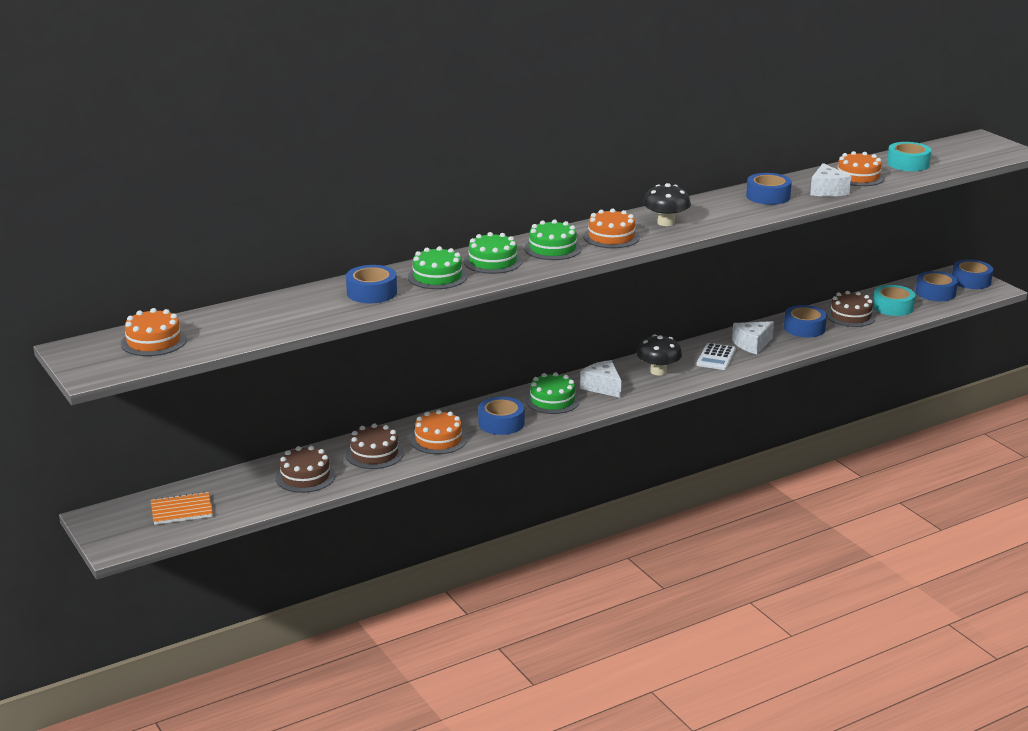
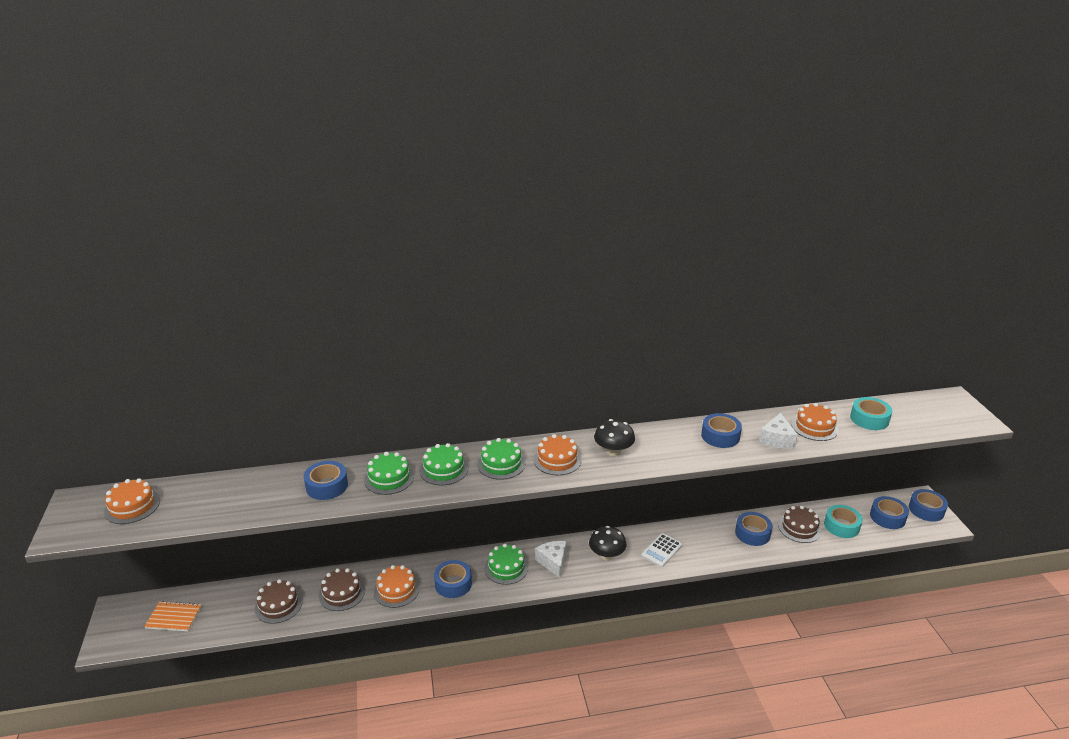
camera: 20 degrees right, 5 degrees up
(752, 344) = (699, 542): white cheese -> none

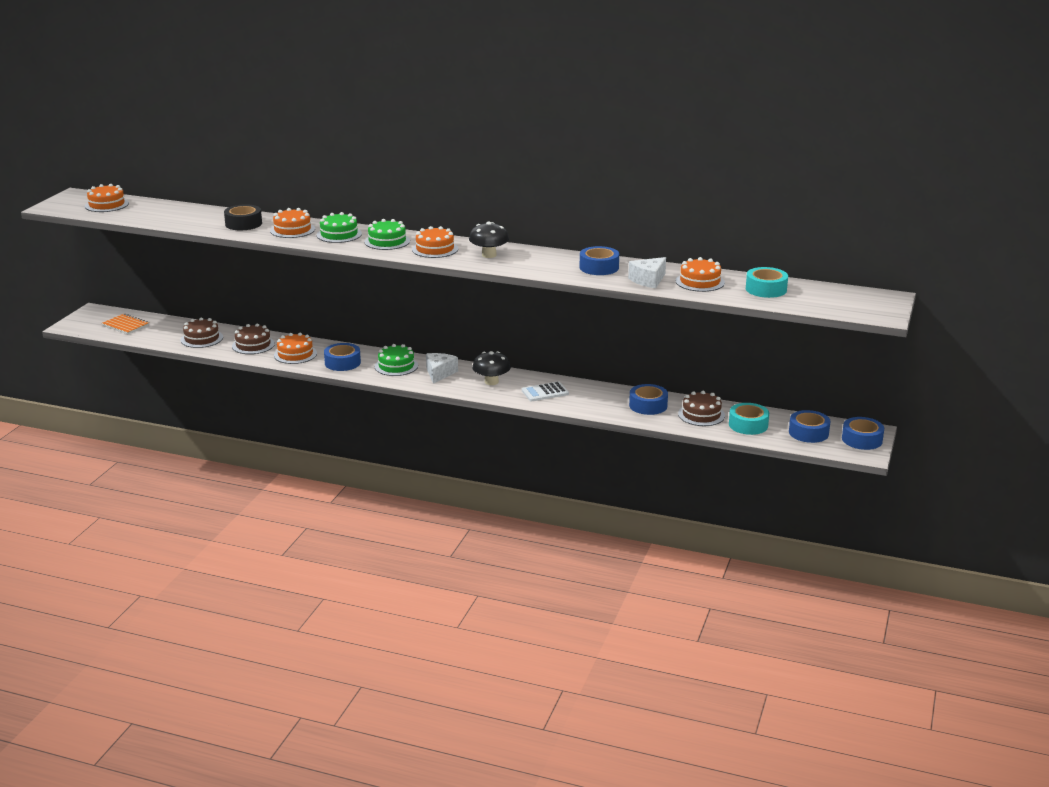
camera: 30 degrees right, 5 degrees down
(327, 486) = (243, 224): blue tape -> black tape
(389, 478) = (292, 230): green cake -> orange cake

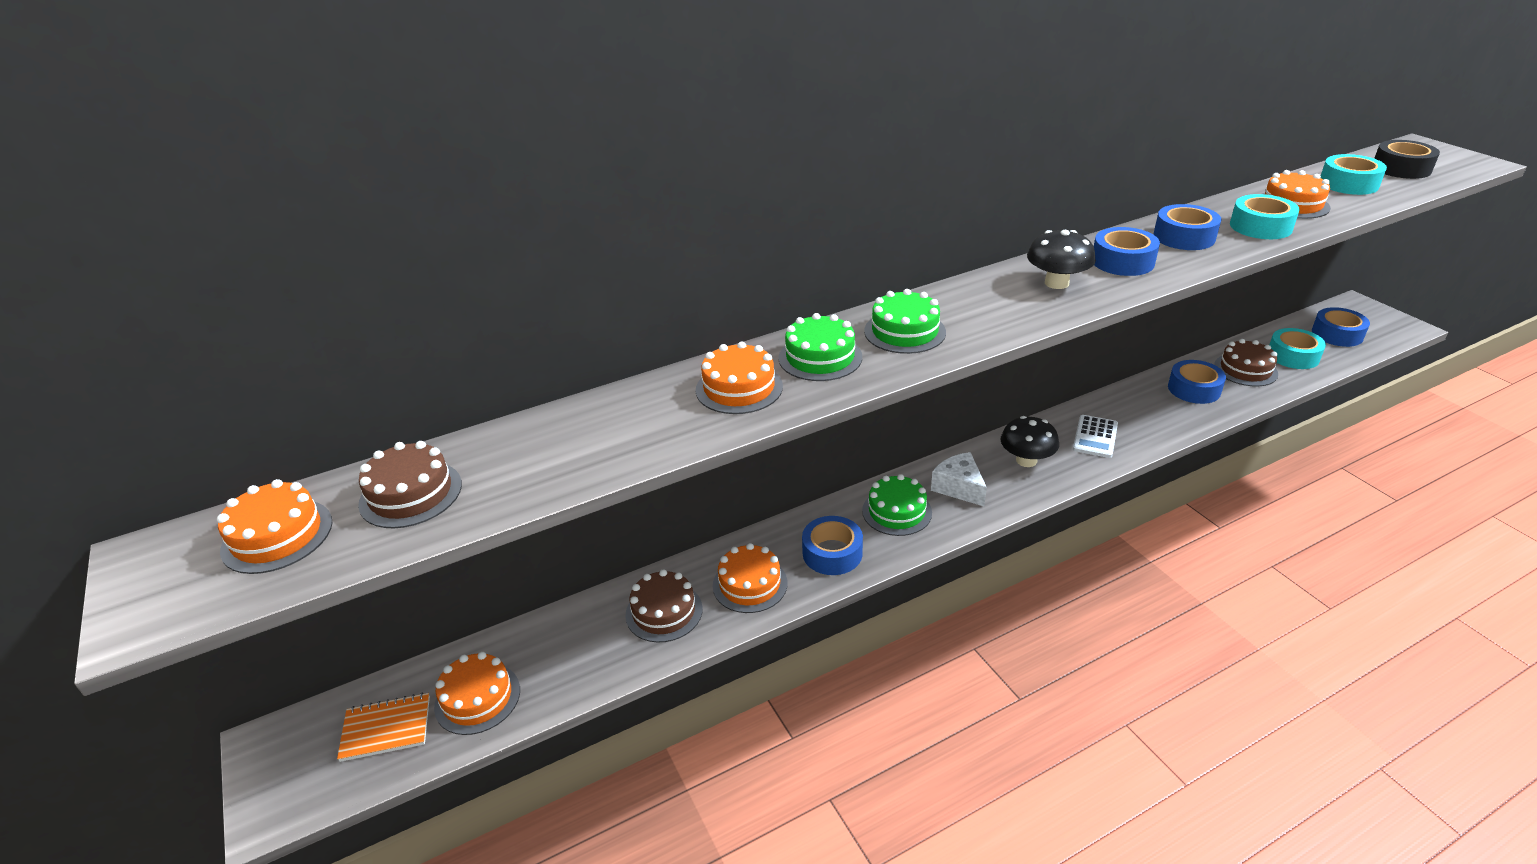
camera: 45 degrees left, 10 degrees up
(201, 338) = (567, 658): brown cake -> brown cake (411, 494)
(243, 224) = (639, 422): black tape -> black tape (1401, 168)
(435, 249) = (985, 309): orange cake -> orange cake (477, 698)
(648, 280) = (1260, 226): white cheese -> turquoise tape
(862, 439) = (1373, 316): blue tape -> blue tape (1122, 261)

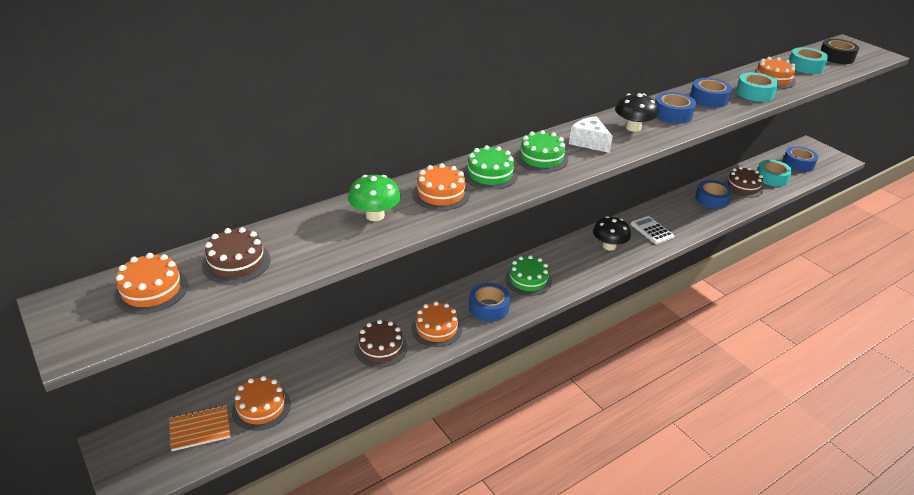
camera: 10 degrees left, 0 degrees up
(632, 422) = (375, 215): none -> green mushroom
(959, 487) = (567, 264): white cheese -> white cheese (589, 142)
(1095, 437) = (651, 230): white calculator -> white calculator turned 135 degrees clockwise

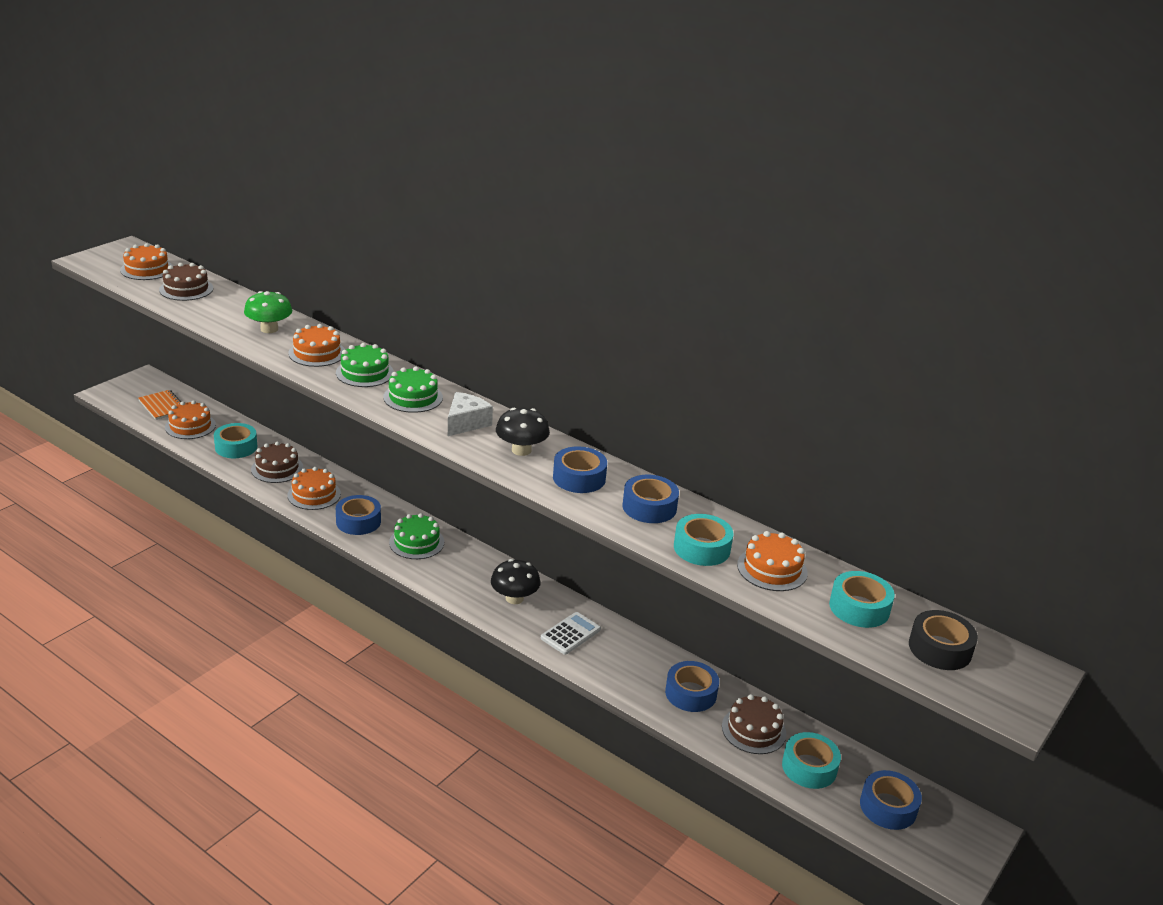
camera: 70 degrees right, 5 degrees down
(325, 374) = (236, 447): none -> turquoise tape

